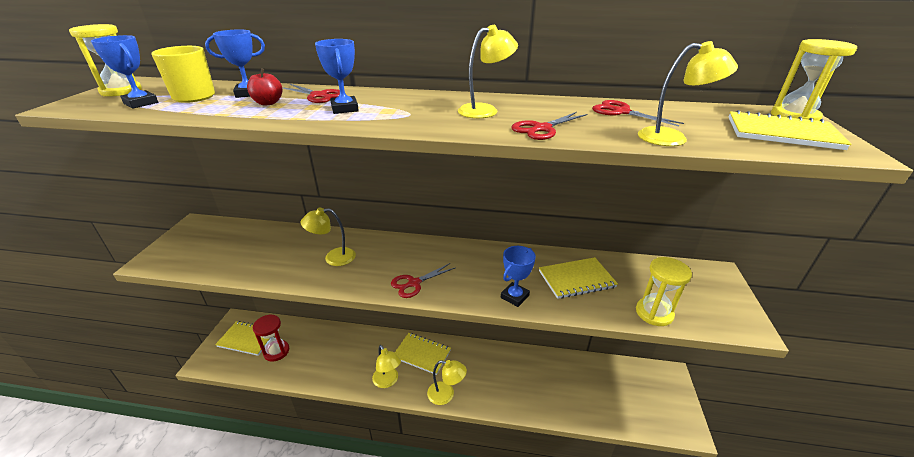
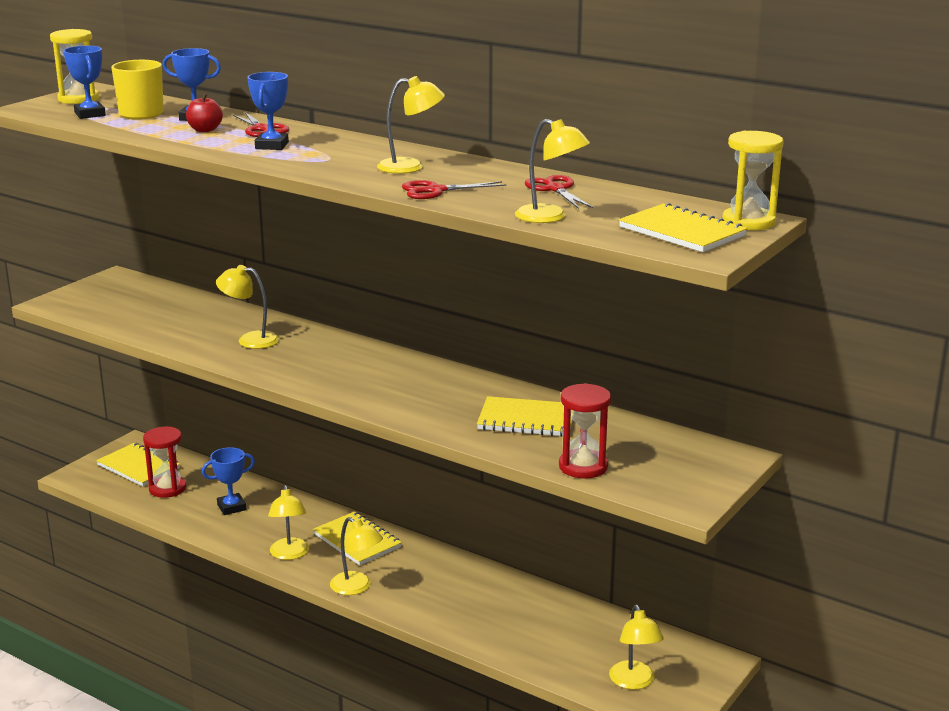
camera: 25 degrees right, 10 degrees down
(414, 283) = (322, 381): red scissors -> none
(514, 296) = (428, 416): blue trophy -> blue trophy (231, 507)
(648, 410) = (634, 682): none -> yellow lamp
(654, 313) = (583, 467): yellow hourglass -> red hourglass

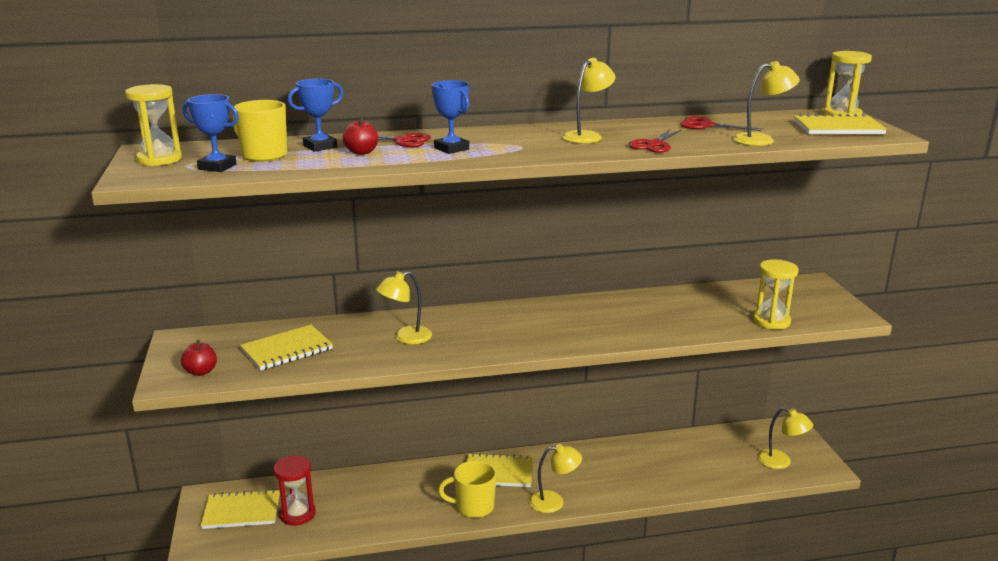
camera: 45 degrees left, 0 degrees up
(80, 305) = (201, 372): none -> red apple
(231, 507) = (373, 499): blue trophy -> none
(289, 554) = (473, 507): yellow lamp -> yellow mug
(527, 420) = (685, 310): yellow notebook -> yellow notebook (287, 350)
(583, 467) = (771, 321): red hourglass -> yellow hourglass

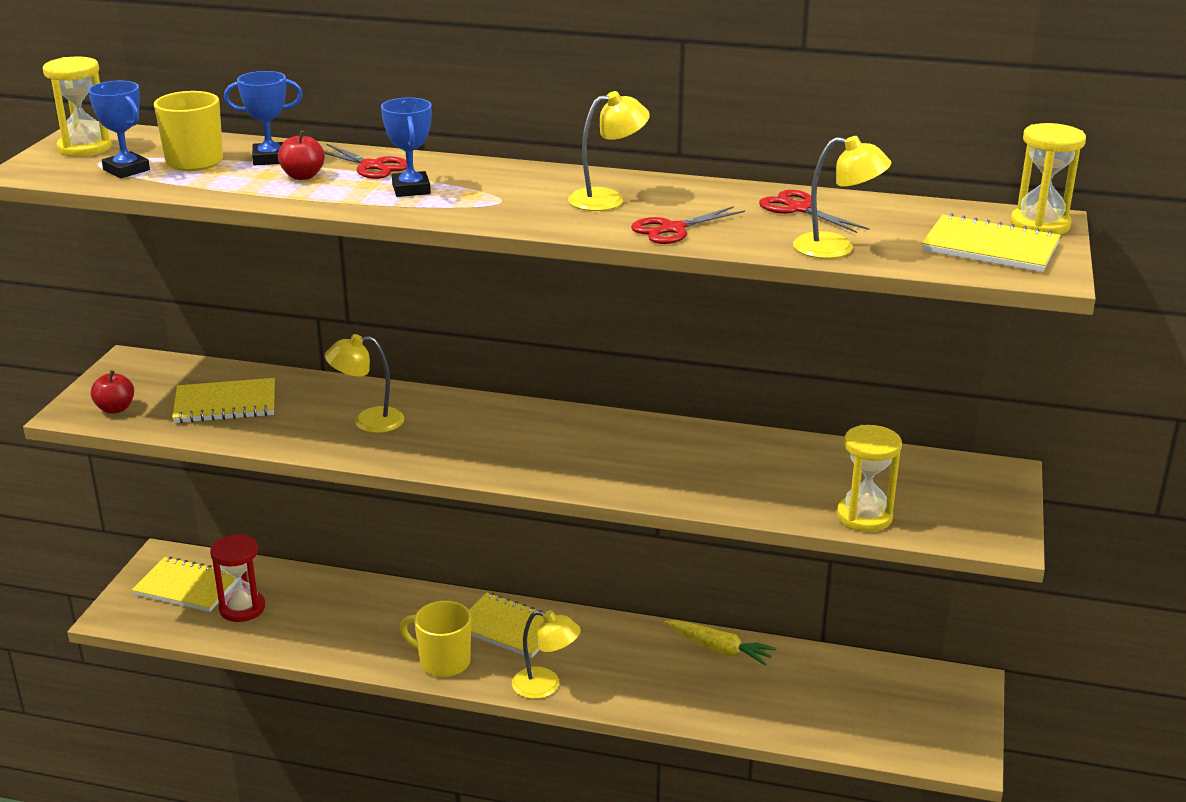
camera: 25 degrees right, 5 degrees up
(639, 448) = (719, 649): none -> yellow carrot
(781, 462) = (904, 729): yellow lamp -> none

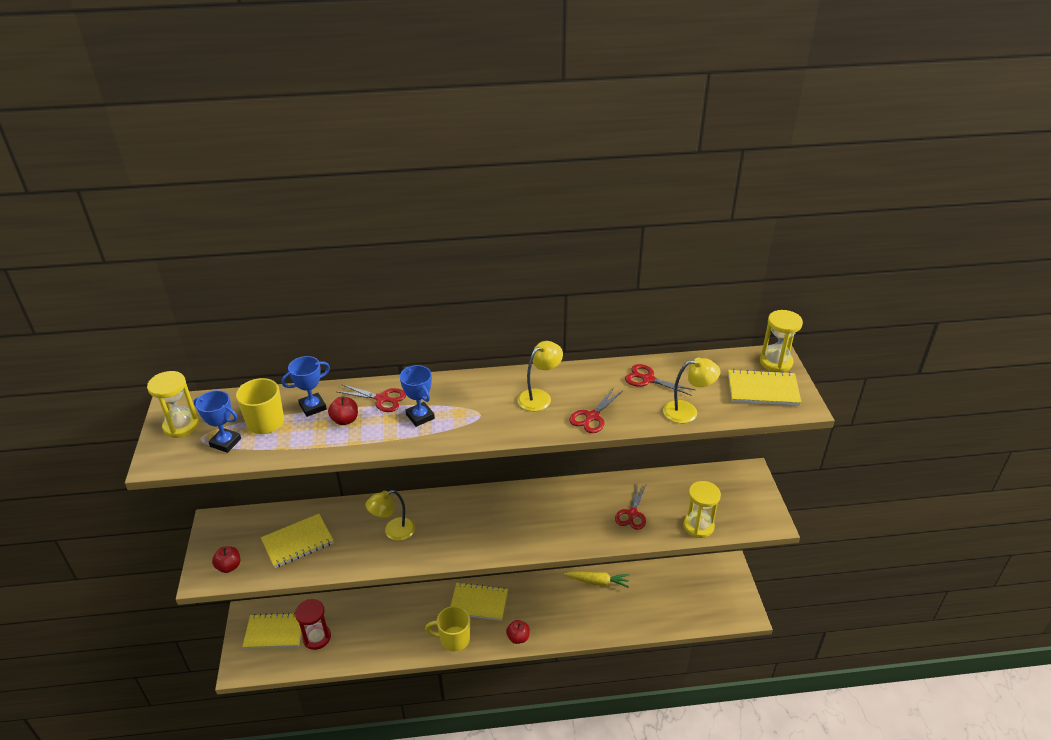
camera: 20 degrees left, 10 degrees up
(545, 686) = (518, 637): yellow lamp -> red apple
(758, 479) = (632, 513): none -> red scissors

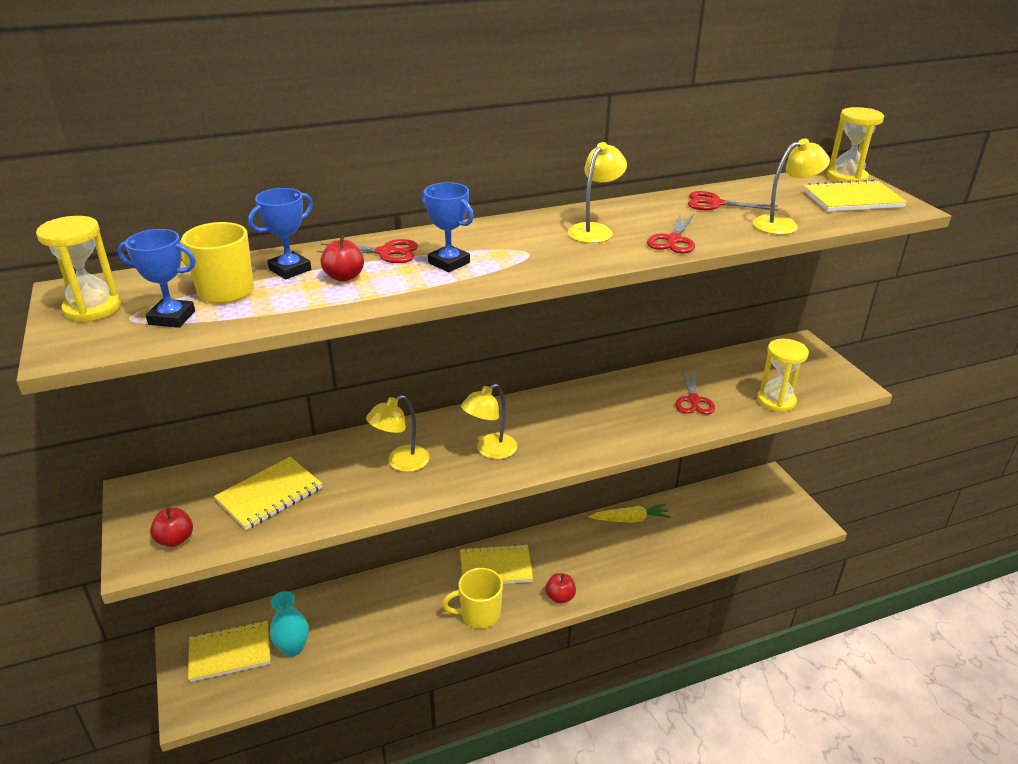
camera: 15 degrees left, 5 degrees down
(317, 637) = (293, 648): red hourglass -> turquoise vase
(459, 532) = (490, 450): none -> yellow lamp

